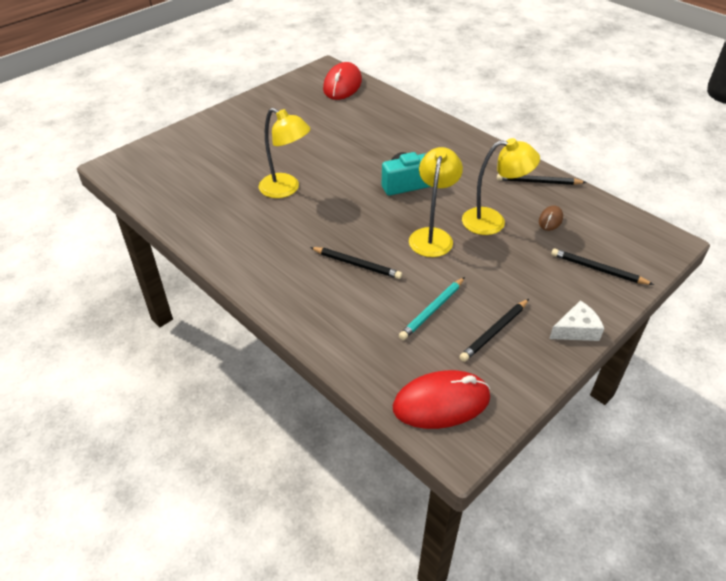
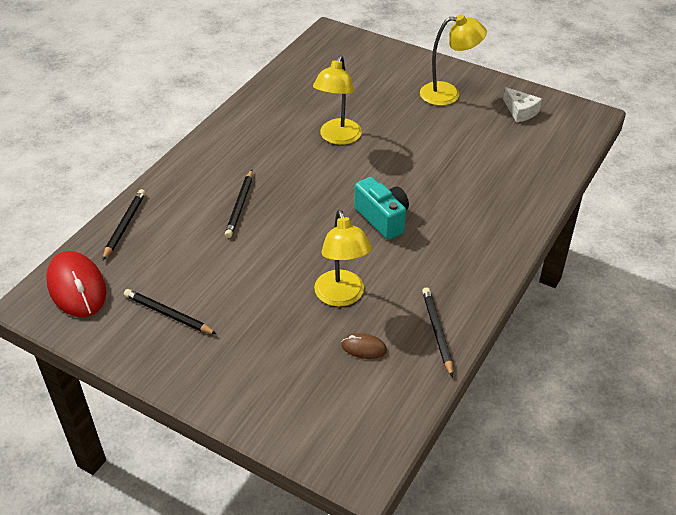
camera: 75 degrees right, 0 degrees up
(342, 85) = (559, 135): red mouse -> none
(432, 236) = (300, 251): yellow lamp -> yellow lamp (448, 94)
(432, 310) = (189, 266): turquoise pencil -> none
(576, 330) = (182, 379): white cheese -> white cheese (520, 111)
(597, 269) = (285, 396): black pencil -> black pencil (125, 225)

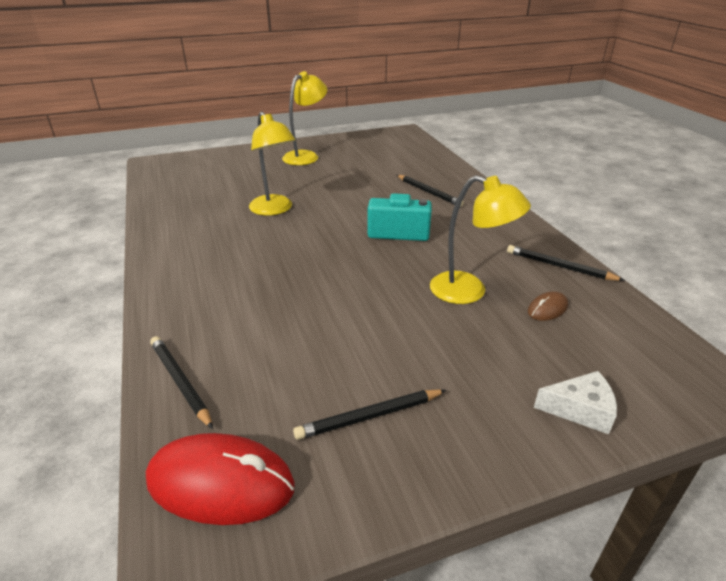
camera: 50 degrees left, 10 degrees down
(239, 206) = (275, 291): black pencil -> black pencil (429, 192)
(520, 111) = (365, 145): white cheese -> white cheese (580, 410)

